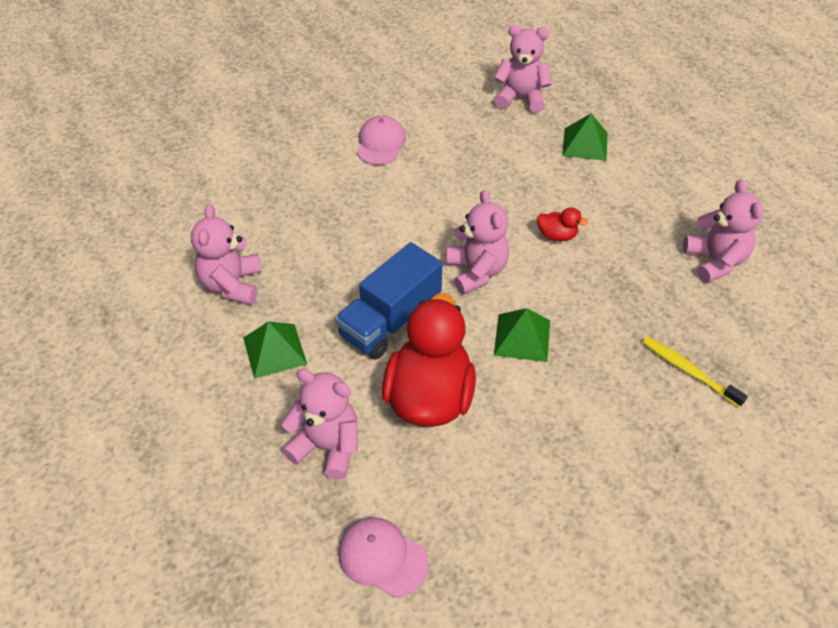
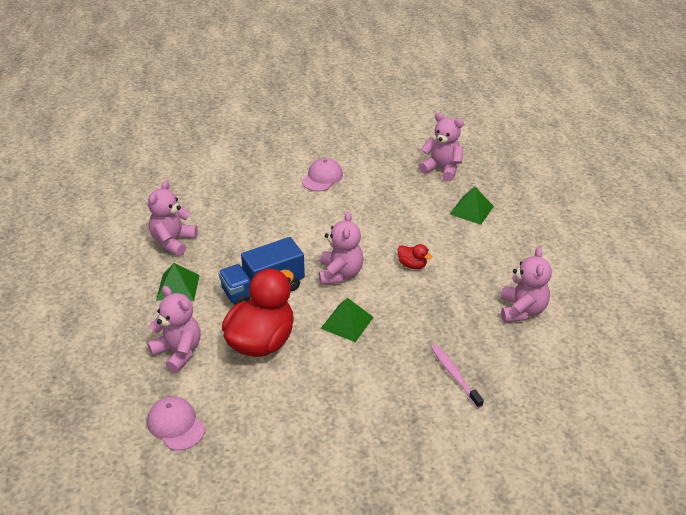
camera: 20 degrees right, 10 degrees down
(688, 371) = (454, 375): yellow toothbrush -> pink toothbrush

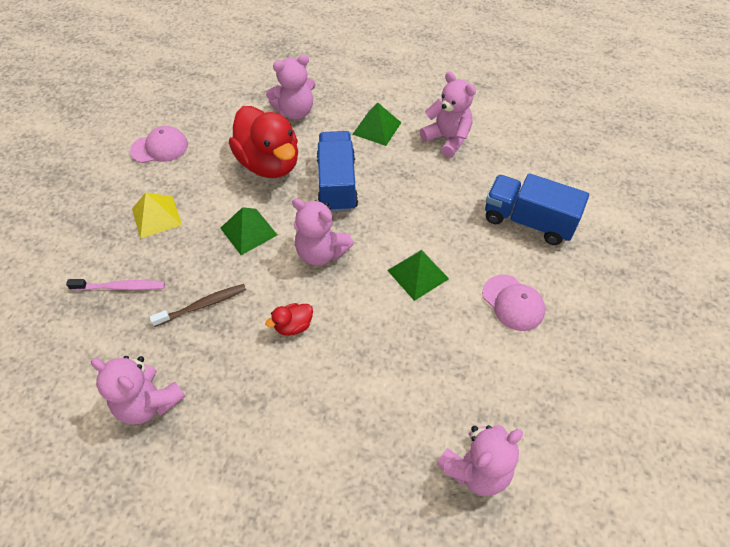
camera: 115 degrees right, 15 degrees up
(176, 425) = (221, 95): pink cap -> pink cap (160, 147)
(245, 184) = (528, 221): none -> blue truck
(371, 391) = (156, 216): none -> yellow pyramid
(432, 318) = (202, 305): none -> brown toothbrush
(471, 210) = (359, 455): green pyramid -> green pyramid (418, 274)

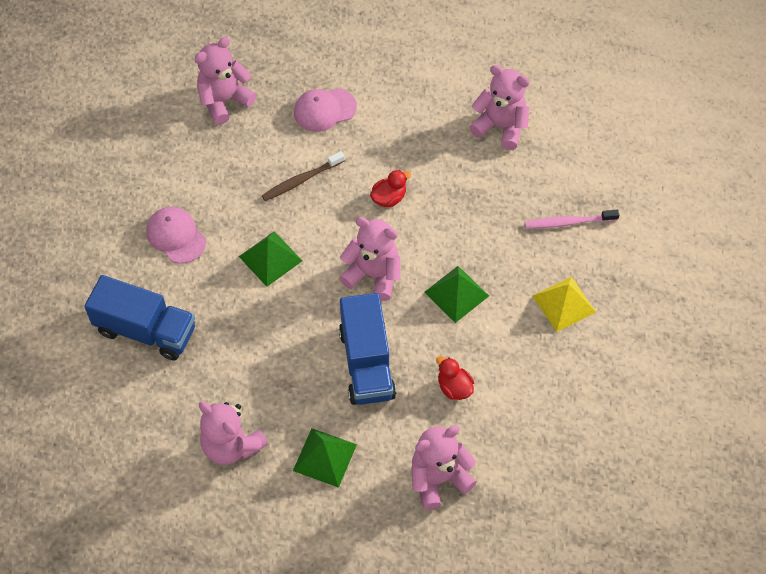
camera: 175 degrees right, 5 degrees up
(160, 147) = (598, 401): pink cap -> pink cap (324, 110)
(202, 305) = (481, 211): brown toothbrush -> brown toothbrush (301, 180)
(269, 163) = (454, 387): red duck -> red duck, size x0.42

